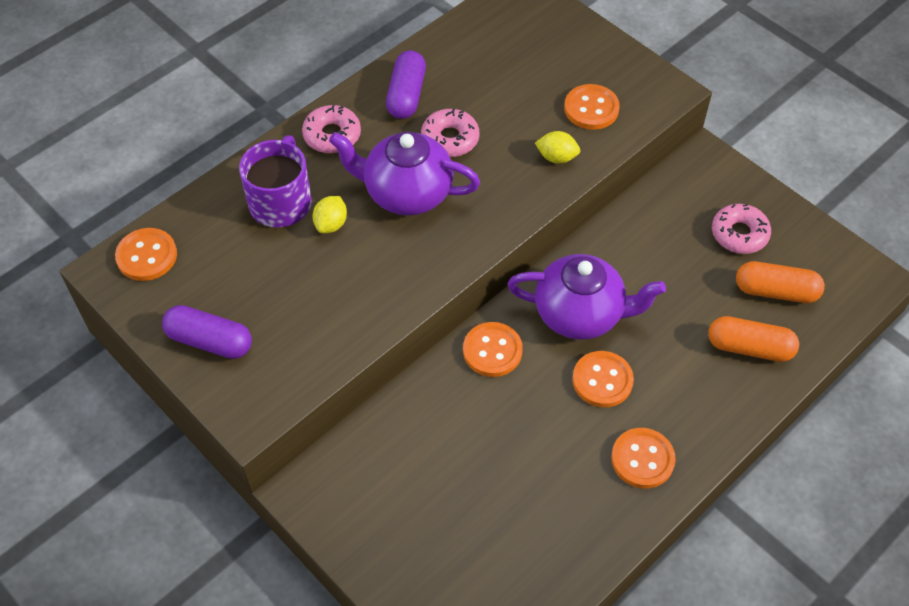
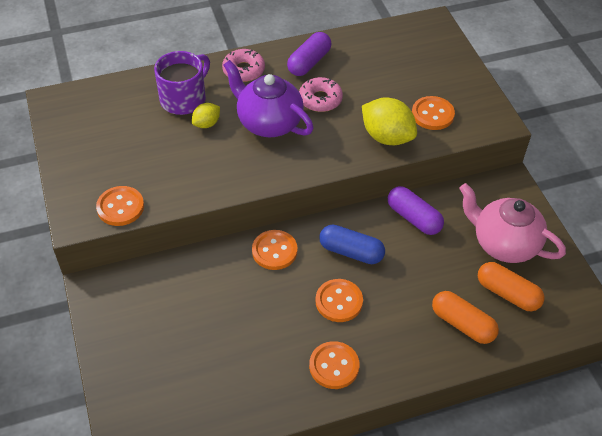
camera: 25 degrees right, 5 degrees down
(147, 256) = (81, 101): orange button -> orange button (120, 207)
(210, 341) = (84, 165): purple capsule -> purple capsule (413, 218)
(556, 157) = (387, 137): yellow lemon -> yellow lemon, size x1.85
(580, 314) = (351, 252): purple teapot -> blue capsule
(739, 234) = (504, 244): pink donut -> pink teapot

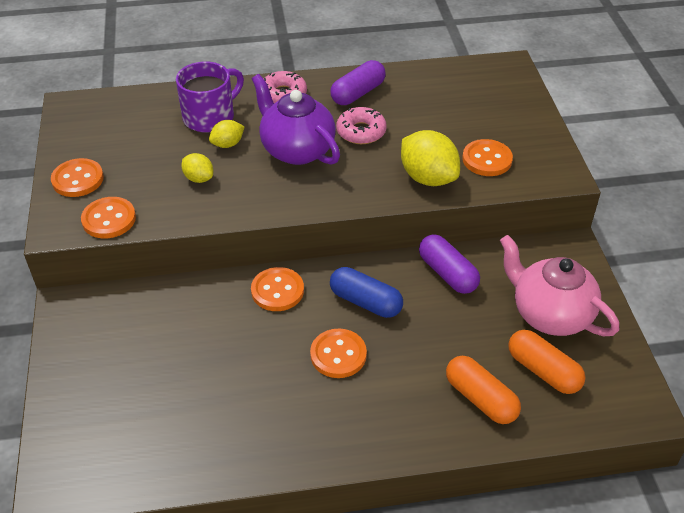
camera: 10 degrees right, 5 degrees down
(189, 159) = (199, 178): none -> yellow lemon
(334, 366) = (315, 426): orange button -> orange button (78, 179)

